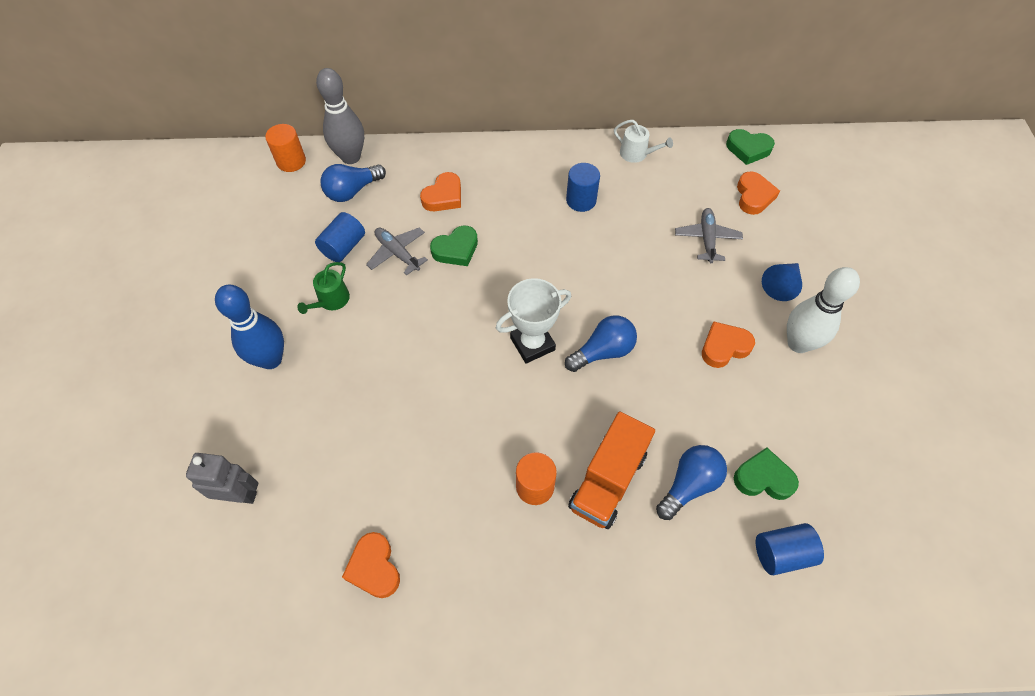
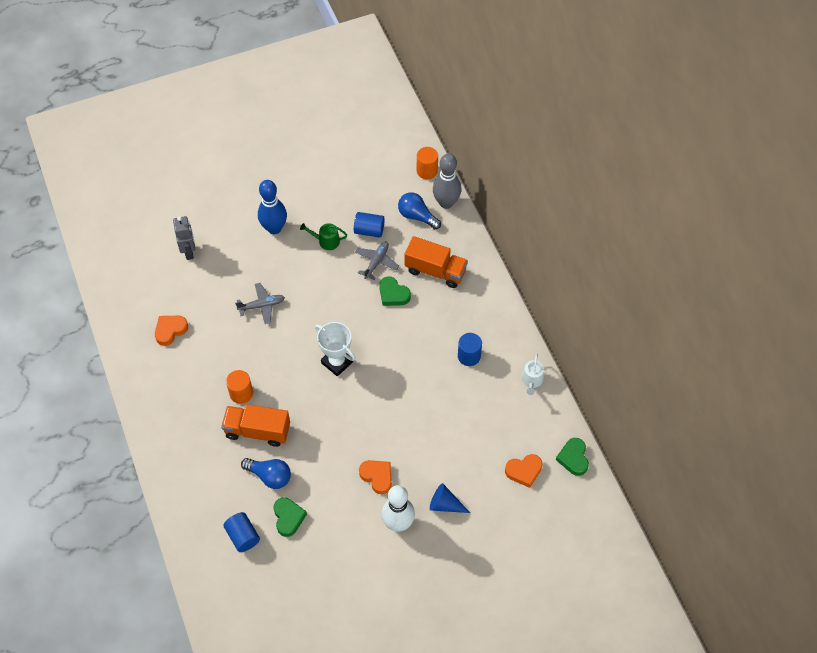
camera: 70 degrees right, 0 degrees up
(443, 196) = (435, 271): orange heart -> orange truck
(603, 351) = (346, 404): blue light bulb -> none
(707, 239) = (467, 447): grey plane -> grey plane (262, 306)

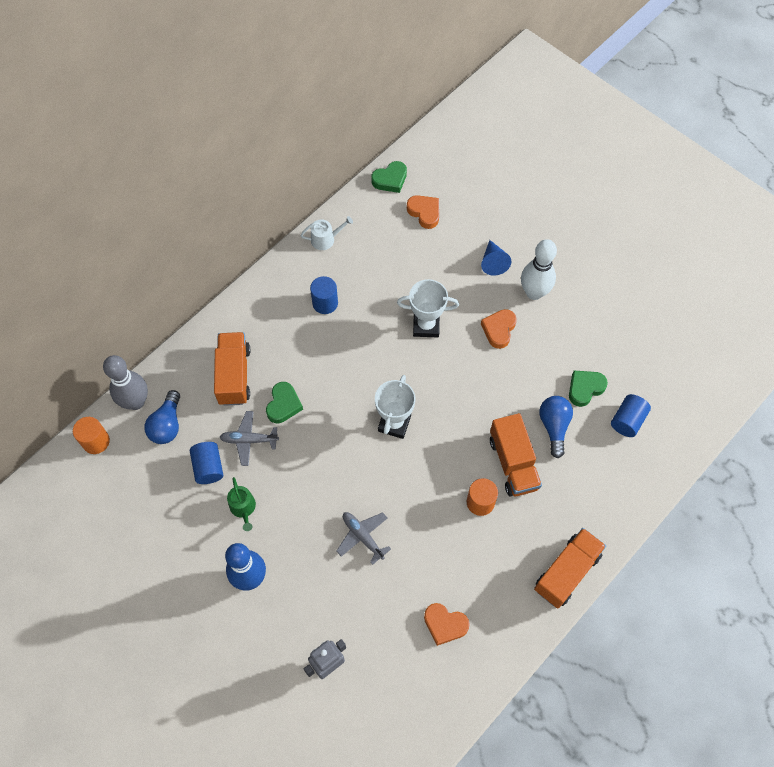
camera: 115 degrees left, 5 degrees up
(155, 426) = (566, 572): none -> orange truck
(410, 422) = (426, 325): none -> white trophy

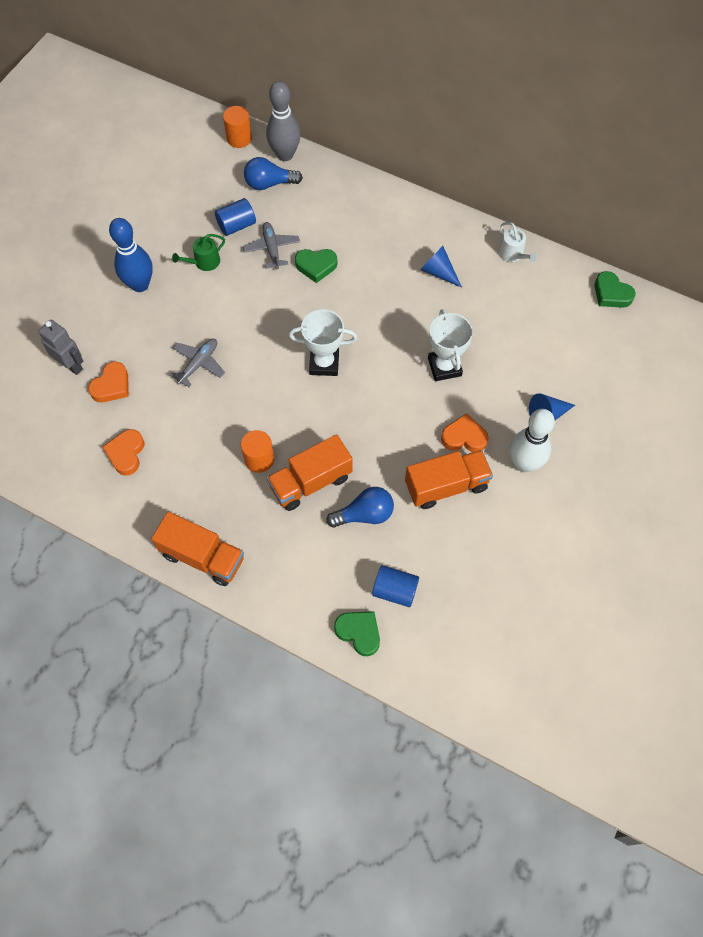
camera: 75 degrees right, 0 degrees up
(234, 375) = (334, 219): orange truck -> orange truck (446, 486)
(325, 303) = (438, 272): blue cylinder -> blue cone
(424, 213) = (583, 335): orange heart -> orange heart (112, 386)
(585, 388) = (420, 538): green heart -> green heart (359, 632)

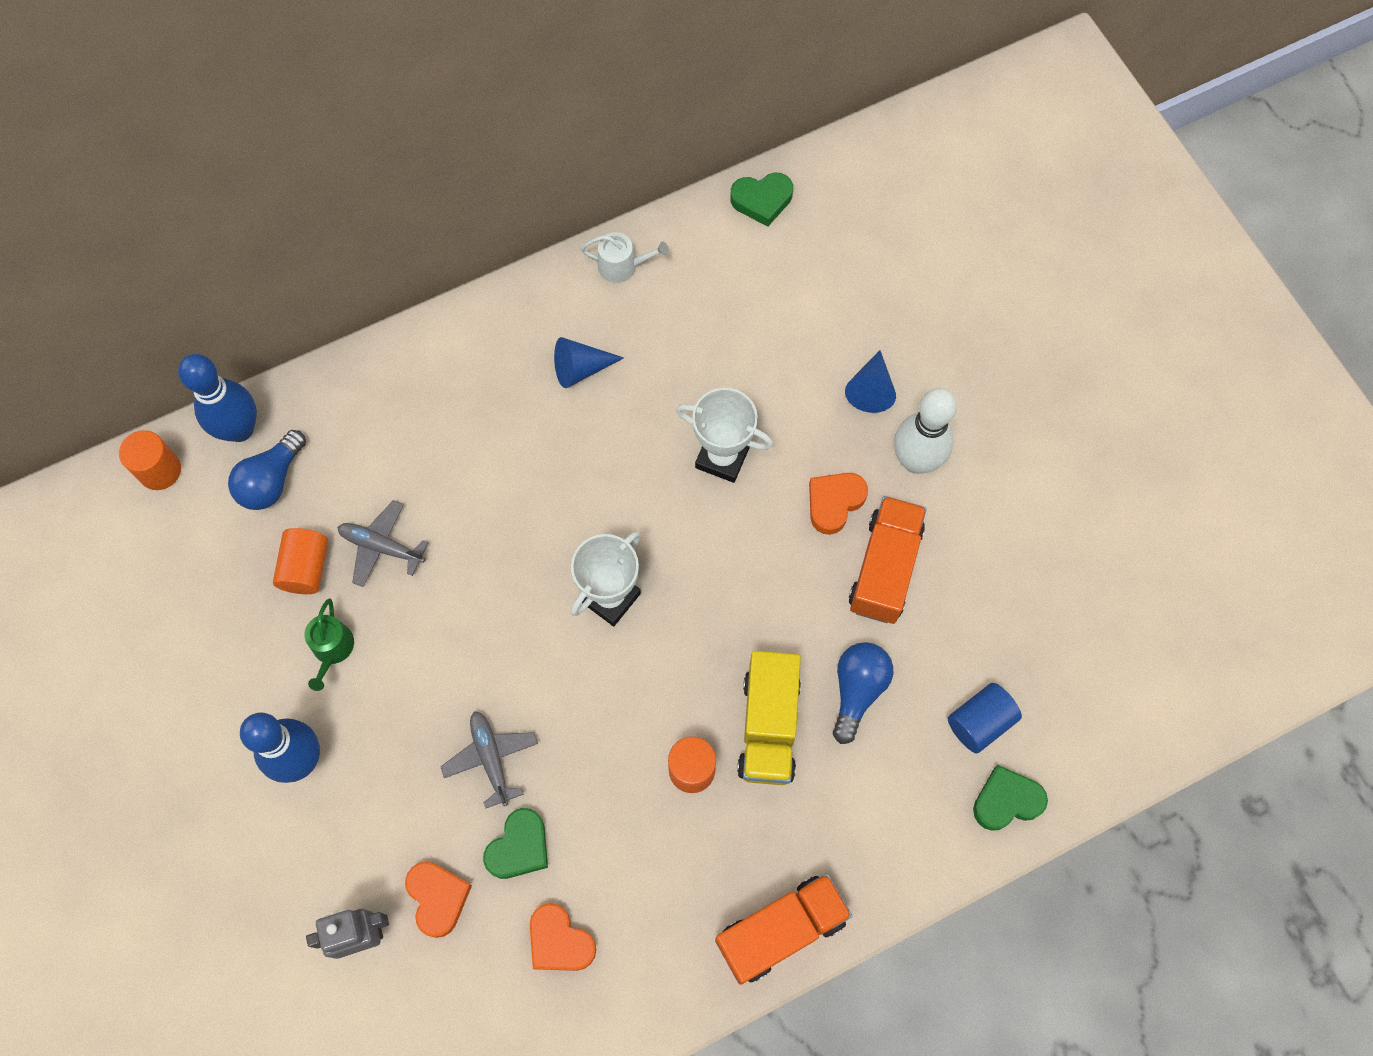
camera: 55 degrees left, 5 degrees up
(236, 225) = (306, 568): blue cylinder -> orange cylinder
(285, 155) = (240, 429): grey bowling pin -> blue bowling pin
(311, 482) = (768, 726): orange truck -> yellow truck
(316, 266) = (454, 509): green heart -> green heart (519, 847)

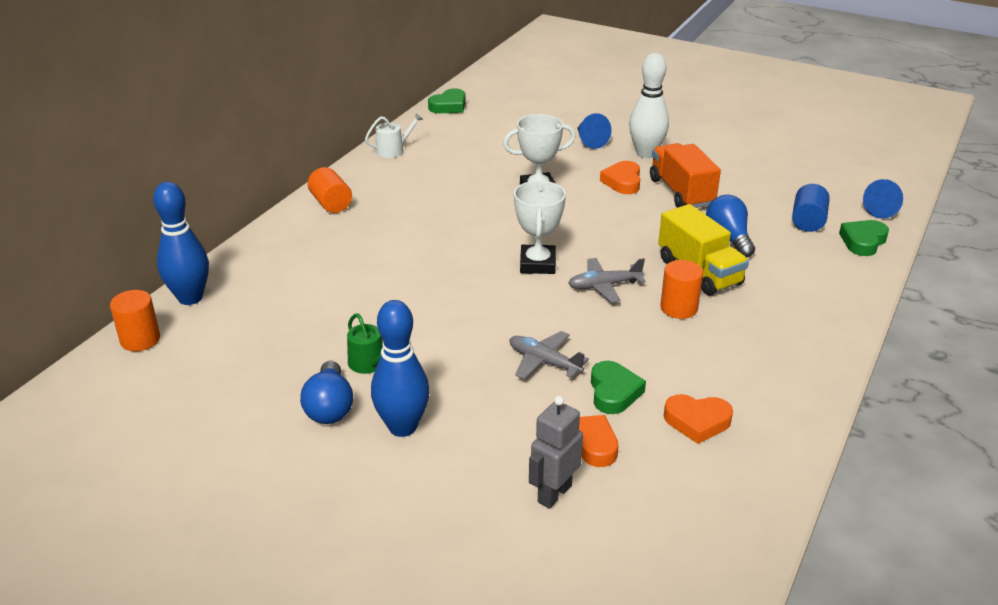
camera: 35 degrees left, 35 degrees down
(271, 481) = (239, 310): blue light bulb -> blue light bulb (329, 407)
(306, 568) = (308, 337): orange cylinder -> orange cylinder (331, 203)
(381, 546) = (356, 305): grey plane -> grey plane (604, 286)
(581, 369) = (411, 191): blue cone -> blue cone (883, 209)
(781, 930) = (822, 347): orange truck -> none

